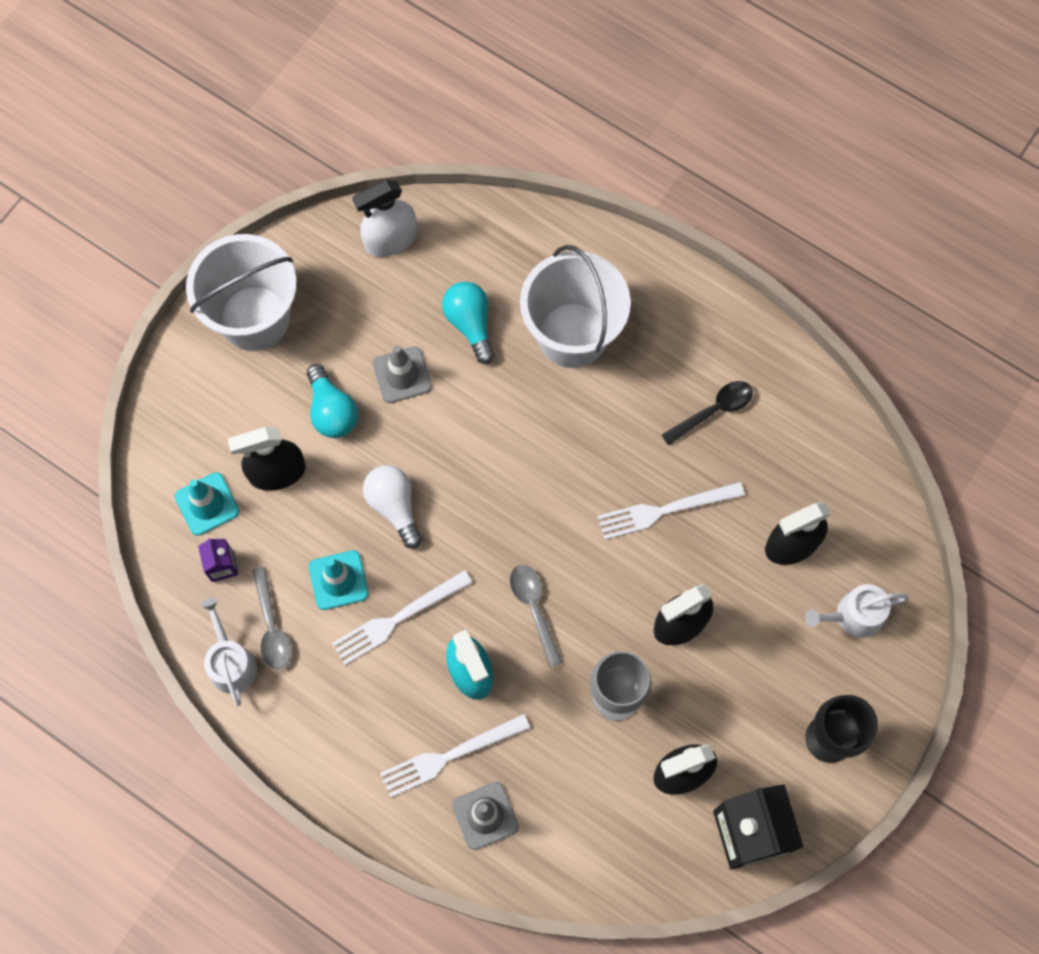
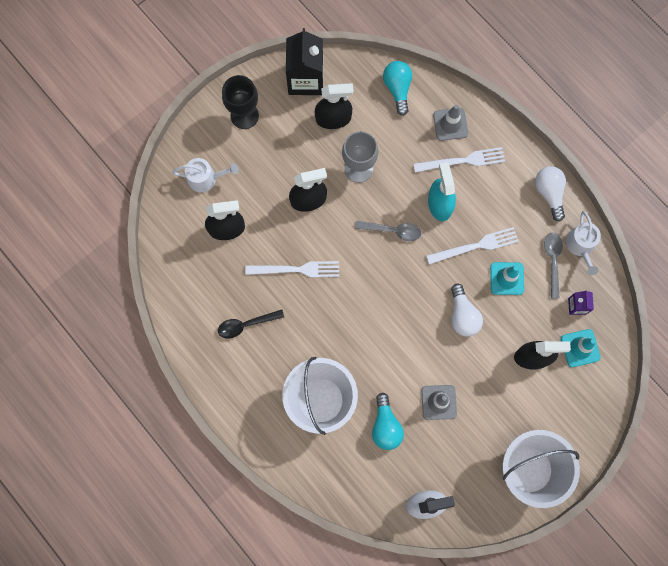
camera: 165 degrees left, 5 degrees up
(296, 737) = (549, 193): none -> white light bulb
(332, 411) = (489, 389): turquoise light bulb -> turquoise light bulb (397, 89)
(534, 609) = (392, 231): grey spoon -> grey spoon turned 75 degrees counterclockwise

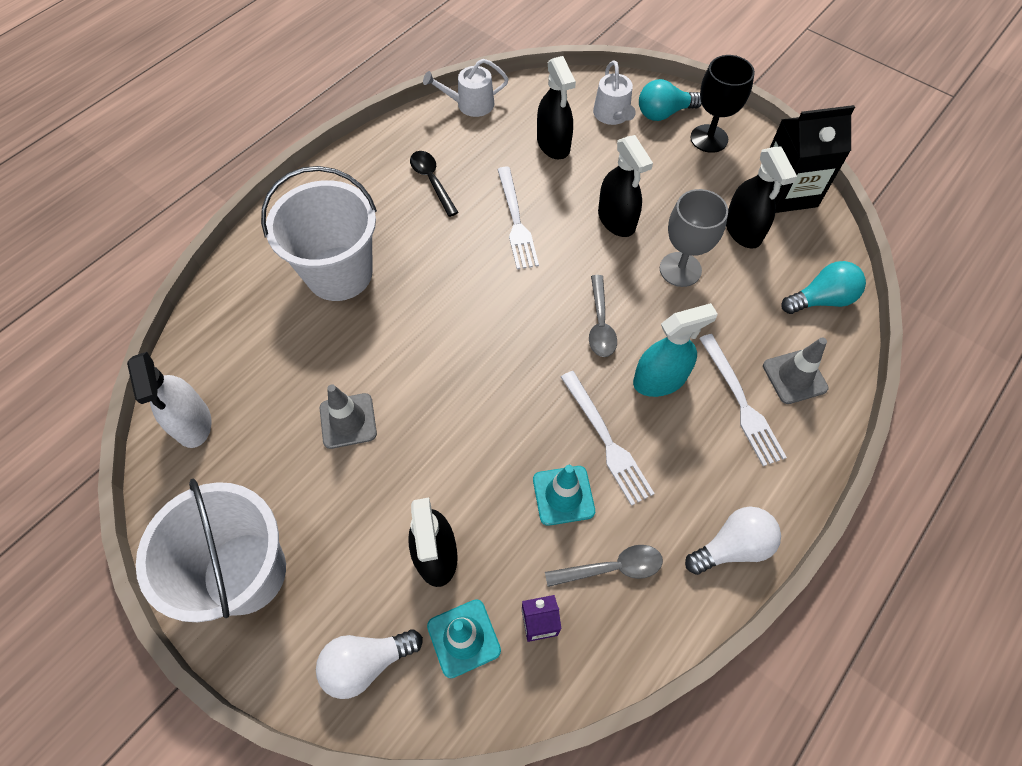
camera: 80 degrees right, 15 degrees down
(385, 426) = (308, 355): turquoise light bulb -> turquoise light bulb (664, 113)
(463, 315) = (489, 436): white light bulb -> white light bulb (366, 663)
(581, 246) = (652, 616): white watering can -> white watering can (470, 104)

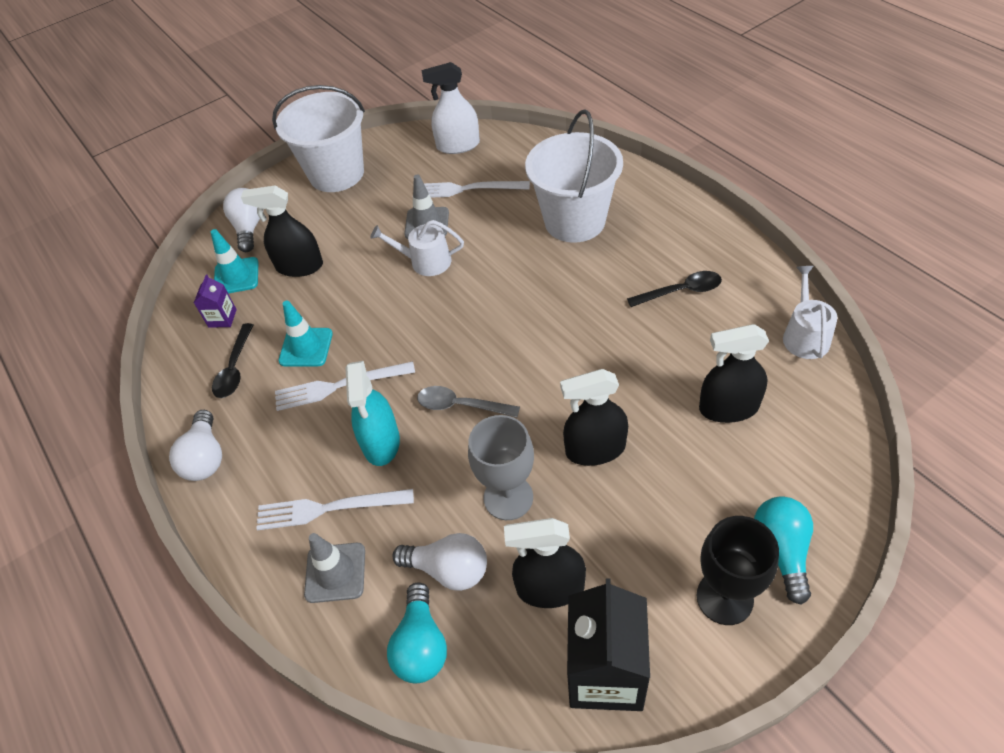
camera: 110 degrees right, 10 degrees down
(516, 221) = (612, 355): white fork -> white fork (466, 189)
(611, 568) = (235, 368): grey spoon -> black spoon
(612, 115) = (780, 484): white watering can -> white watering can (425, 262)
(757, 296) = (448, 570): none -> white light bulb

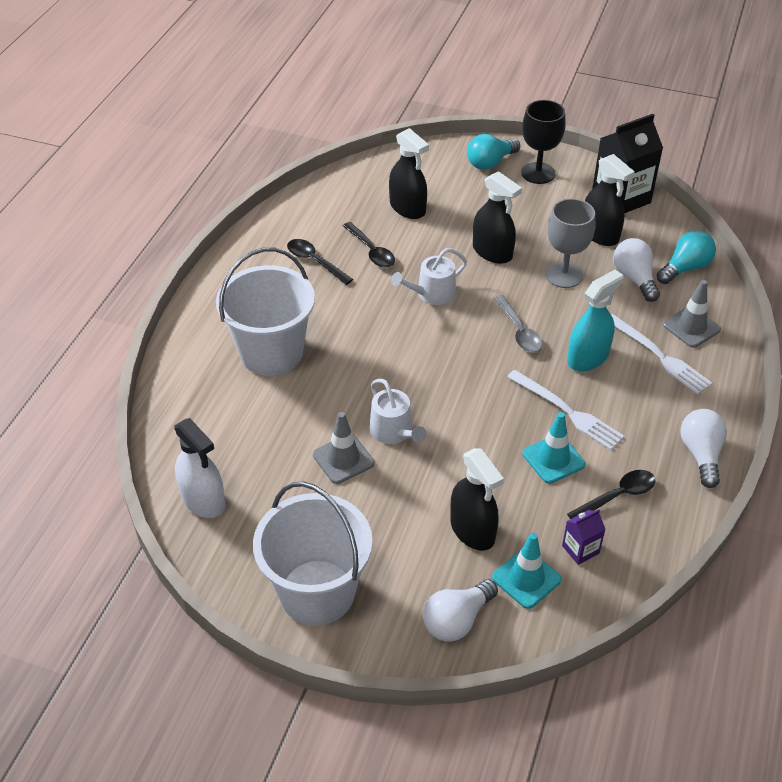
camera: 130 degrees left, 5 degrees down
(205, 457) = (701, 454): white light bulb -> white light bulb turned 45 degrees counterclockwise
(466, 189) = (273, 454): white fork -> none
(669, 342) = (371, 251): none -> black spoon
(805, 335) = (316, 194): white watering can -> white watering can (432, 294)

